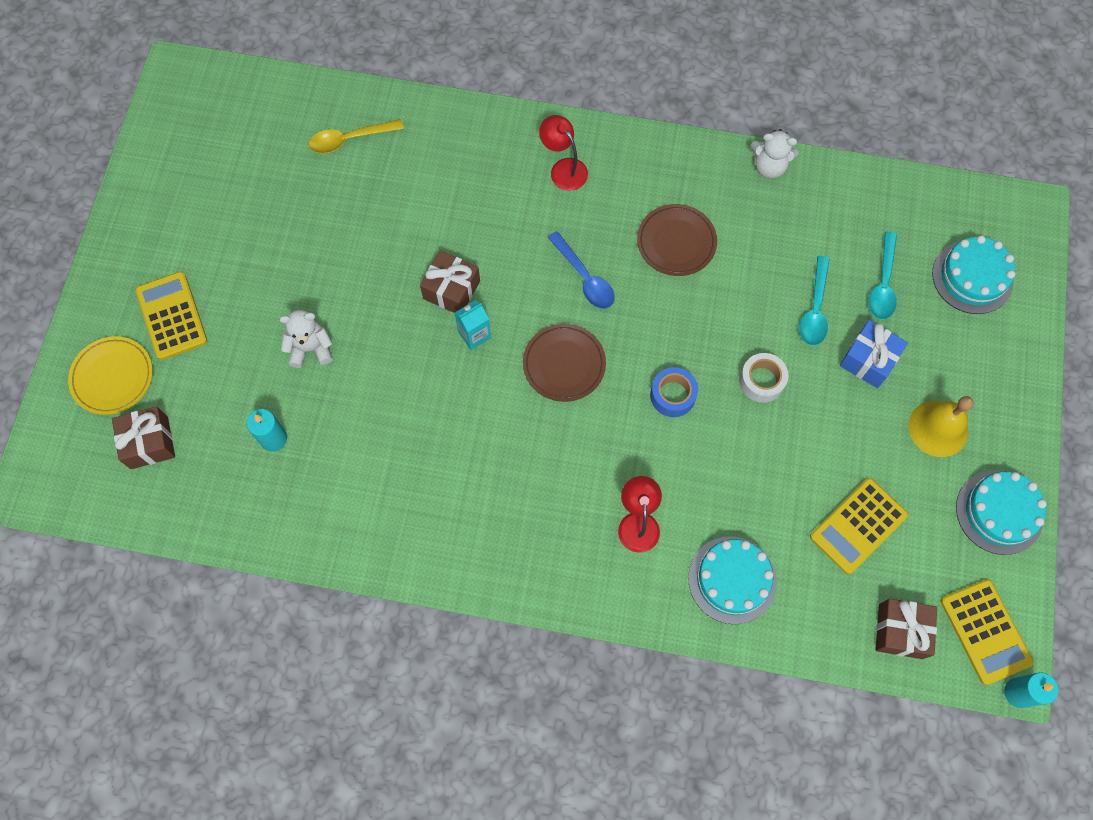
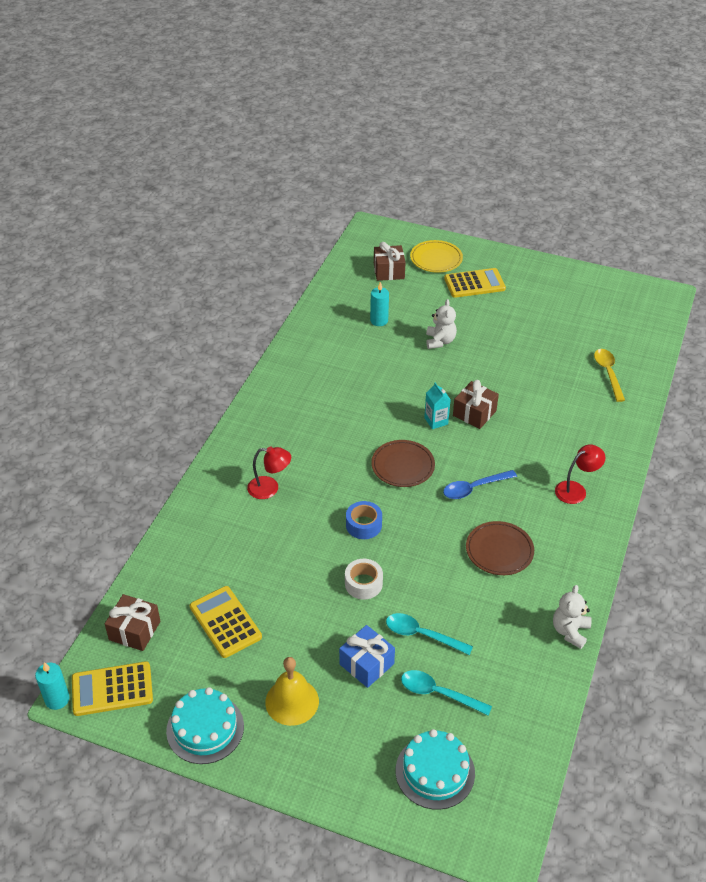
camera: 100 degrees right, 25 degrees down
(732, 580) = (210, 534): turquoise cake -> none

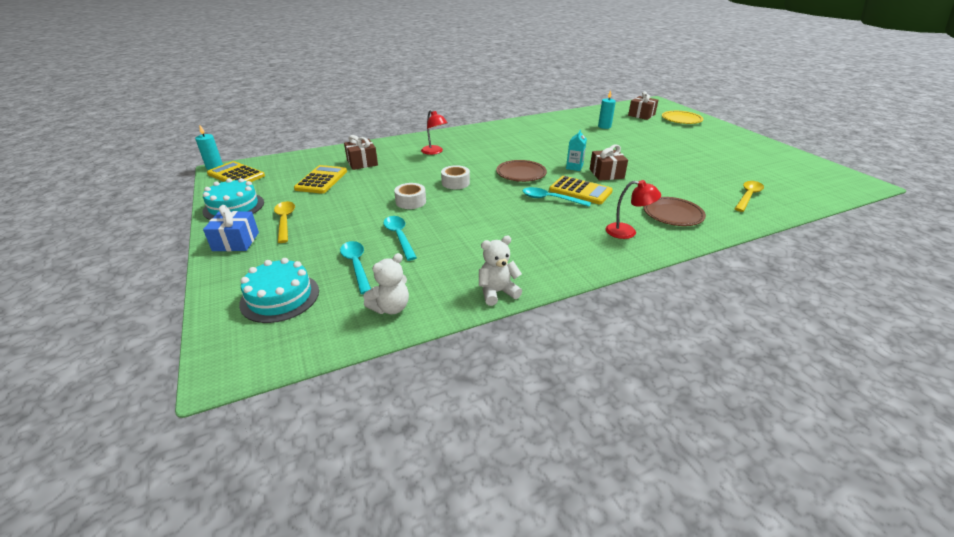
camera: 45 degrees right, 10 degrees down
(134, 630) = (284, 164): brown gift -> brown gift (362, 163)
(292, 701) = (285, 221): yellow bell -> yellow spoon
(363, 525) = (455, 183): blue tape -> white tape
(366, 664) = (347, 230): blue gift -> blue gift (236, 241)
(440, 341) = (631, 144): white teddy bear -> white teddy bear (390, 308)
(474, 284) = (694, 134): yellow calculator -> yellow calculator (580, 191)
(474, 488) = (550, 199): blue spoon -> turquoise spoon
(499, 550) = (518, 230): brown plate -> brown plate (672, 214)

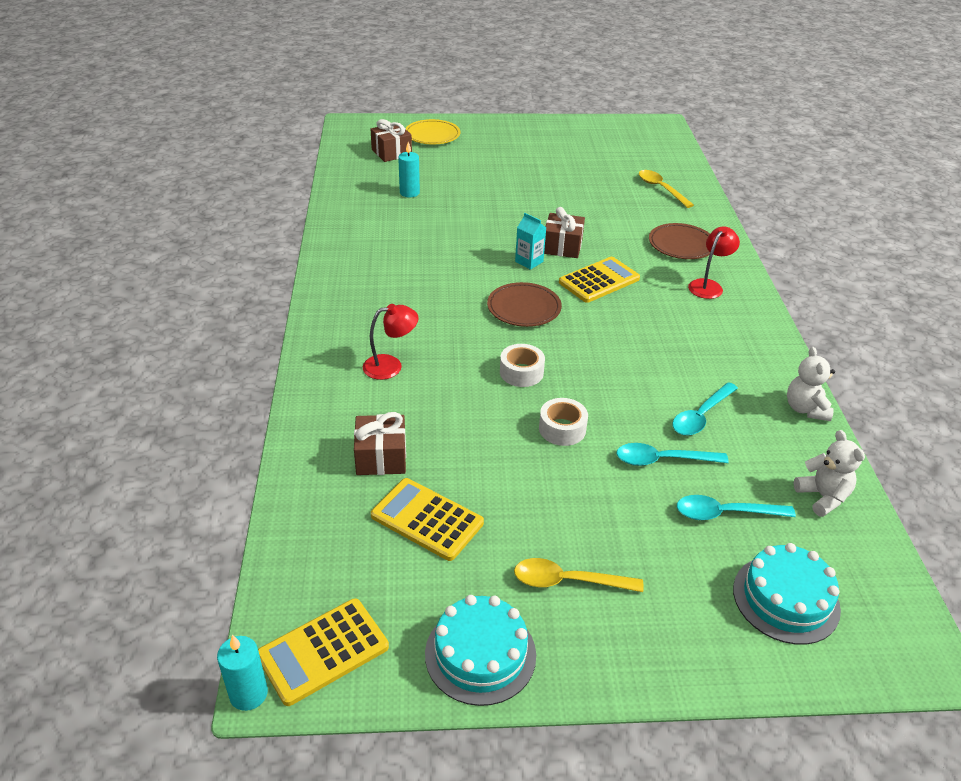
camera: 70 degrees left, 5 degrees up
(236, 241) = (617, 650): blue gift -> none
(550, 199) = (611, 309): turquoise spoon -> turquoise spoon (701, 416)

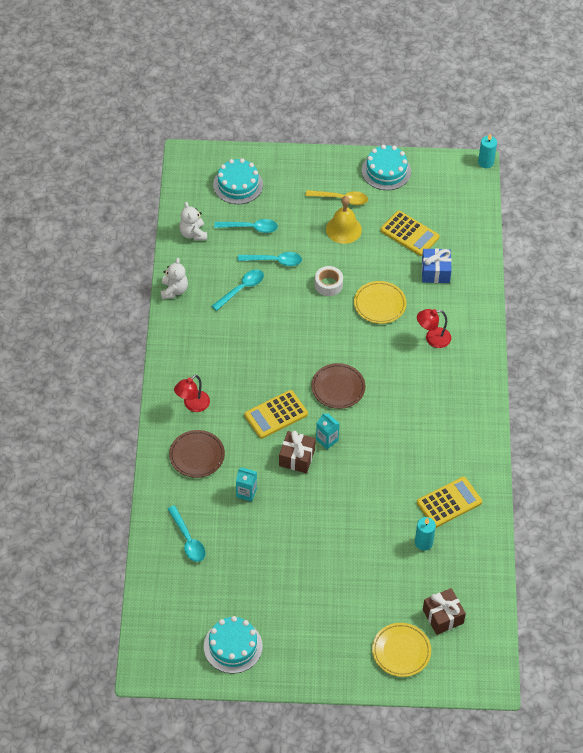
camera: 175 degrees left, 15 degrees up
(323, 651) = (456, 176): yellow calculator -> yellow calculator (449, 502)
(381, 457) = (435, 272): brown gift -> blue gift
(474, 405) = (379, 304): none -> yellow plate
(521, 372) = (347, 328): white tape -> none
(552, 521) = (343, 229): none -> yellow bell
(589, 135) = (233, 646): none -> turquoise cake
(612, 220) = (246, 492): none -> turquoise carton
(661, 189) = (188, 539): yellow spoon -> turquoise spoon

